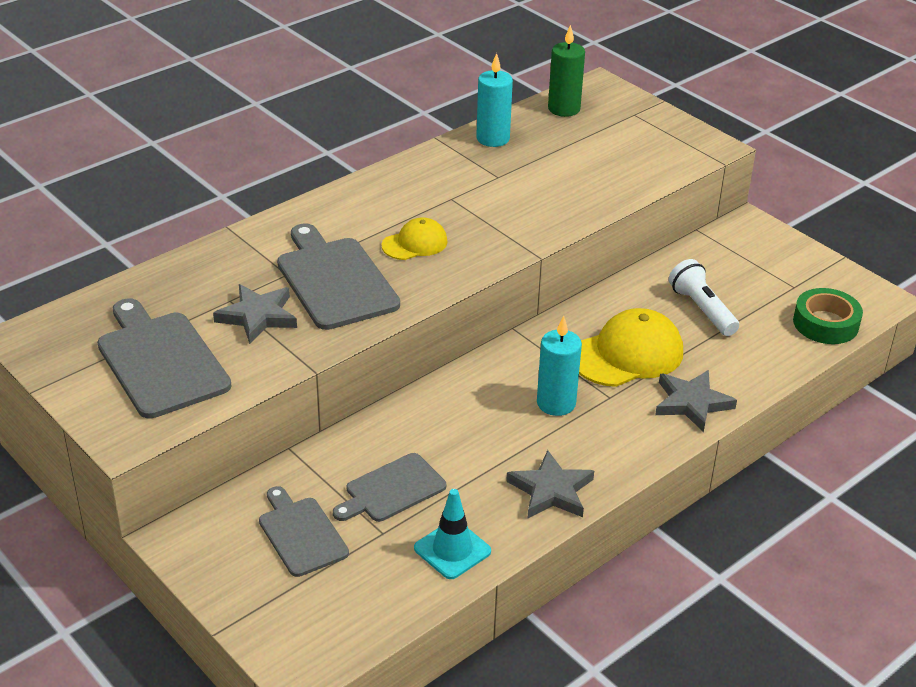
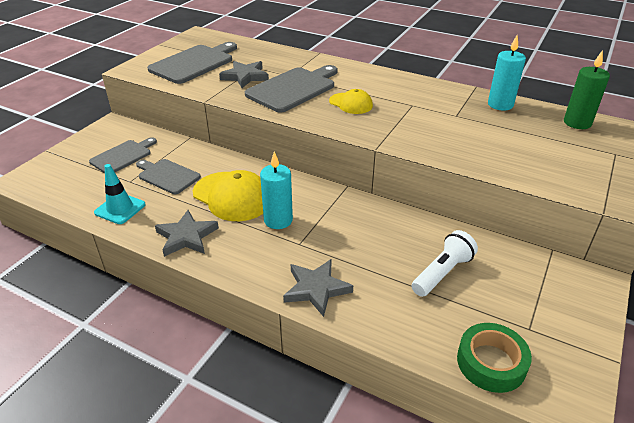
camera: 70 degrees right, 0 degrees up
(627, 354) = (354, 242): yellow cap -> yellow cap (232, 196)

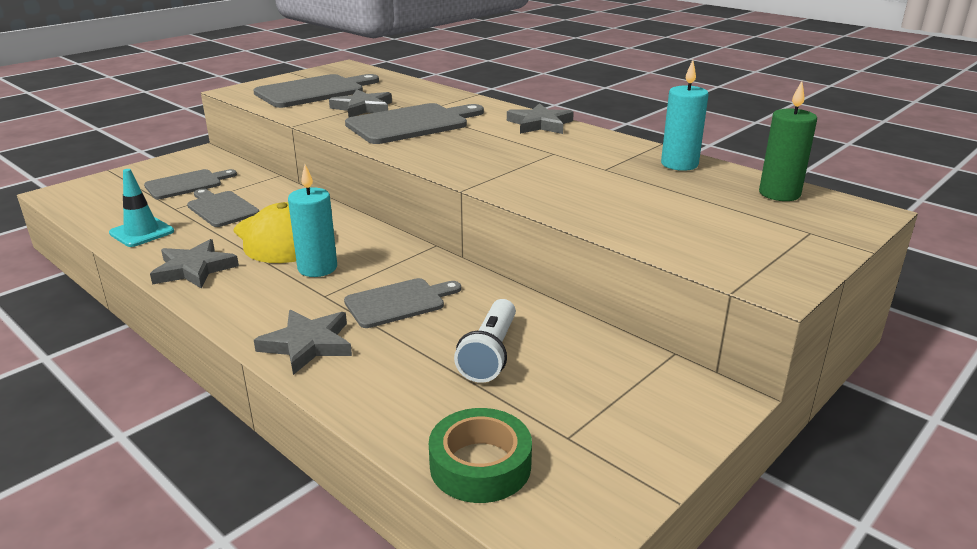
camera: 15 degrees right, 10 degrees down
(351, 103) = (472, 144): yellow cap -> none
(355, 240) = (399, 302): none -> grey cutting board
(384, 78) = (540, 124): none -> grey star
(442, 272) = (490, 354): white flashlight -> white flashlight turned 135 degrees clockwise

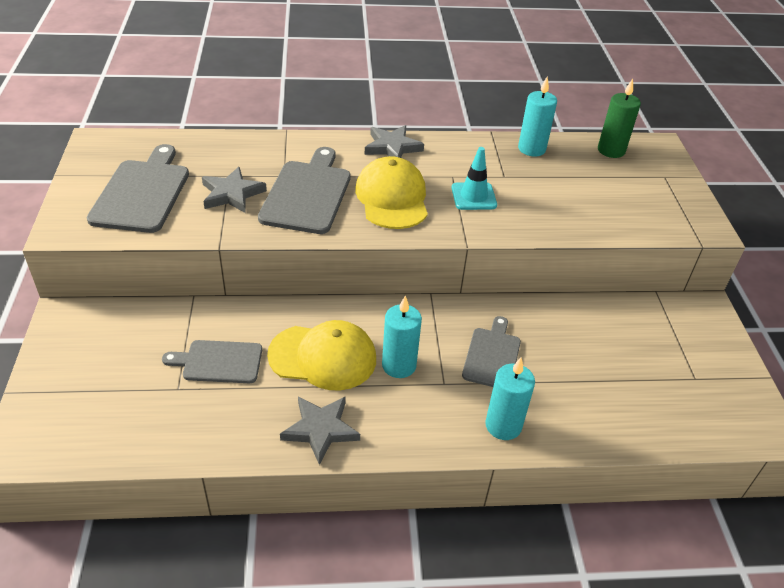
camera: 50 degrees left, 15 degrees up
(142, 232) = (204, 430): turquoise traffic cone -> turquoise traffic cone (473, 196)
(187, 184) = (131, 357): grey cutting board -> none
(307, 344) = (503, 425): grey star -> turquoise candle
(469, 146) = (392, 198): none -> yellow cap
(480, 465) = (693, 424): green tape -> none
(490, 354) = (592, 355): white flashlight -> none

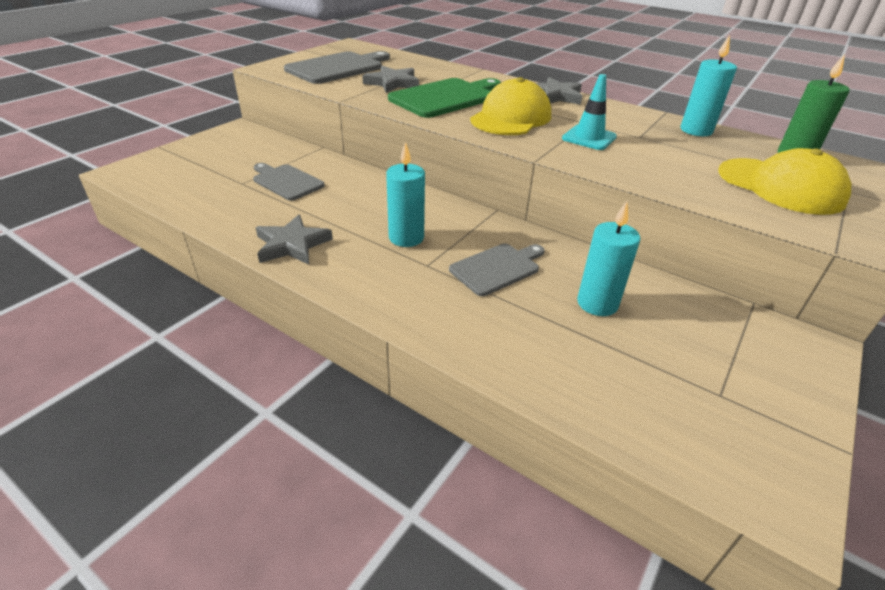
camera: 40 degrees right, 5 degrees down
(307, 194) = (446, 97): grey cutting board -> green cutting board
(323, 357) = (357, 208): yellow cap -> yellow cap (780, 186)
(503, 425) = (439, 317): turquoise candle -> turquoise candle (597, 303)

